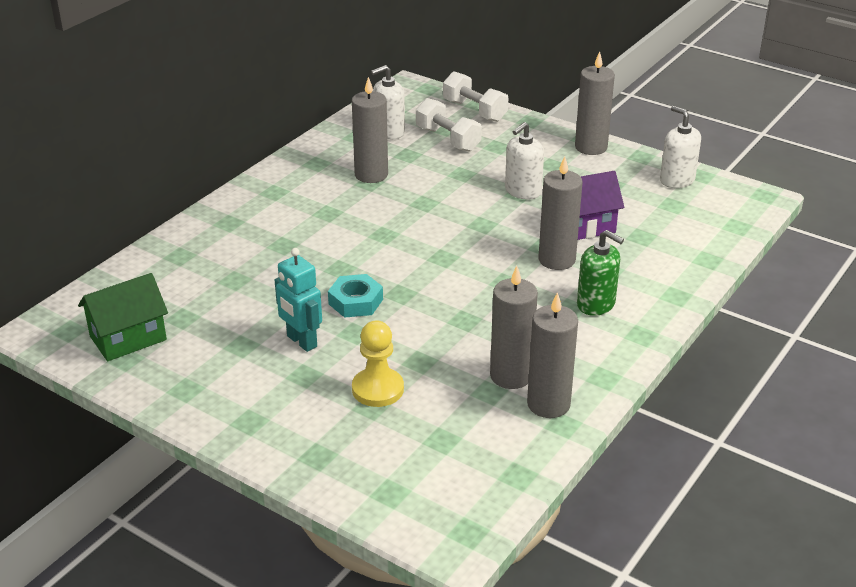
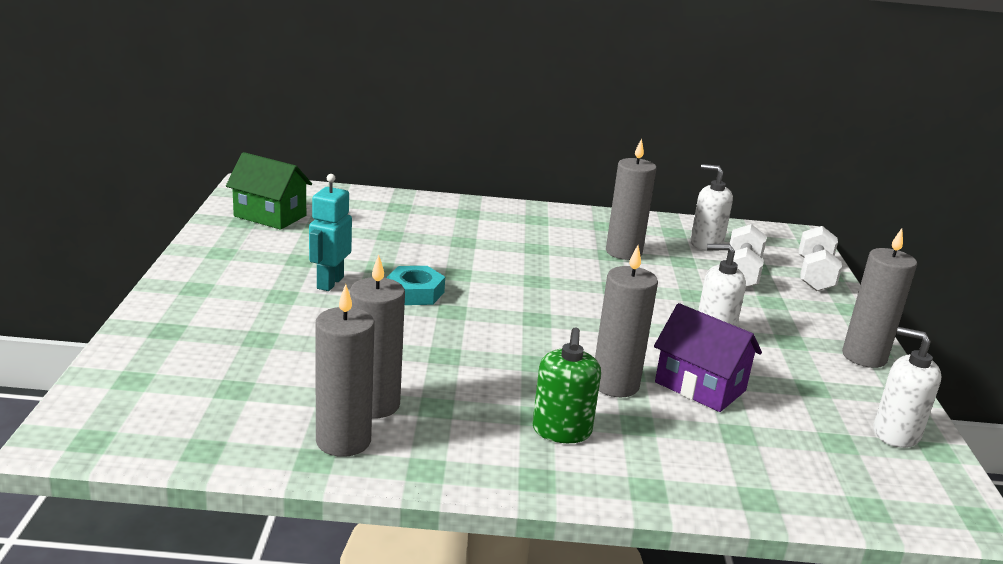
camera: 55 degrees right, 10 degrees down
(378, 389) = (289, 335): yellow pawn -> none
(677, 180) = (896, 433): white soap dispenser -> white soap dispenser turned 75 degrees counterclockwise

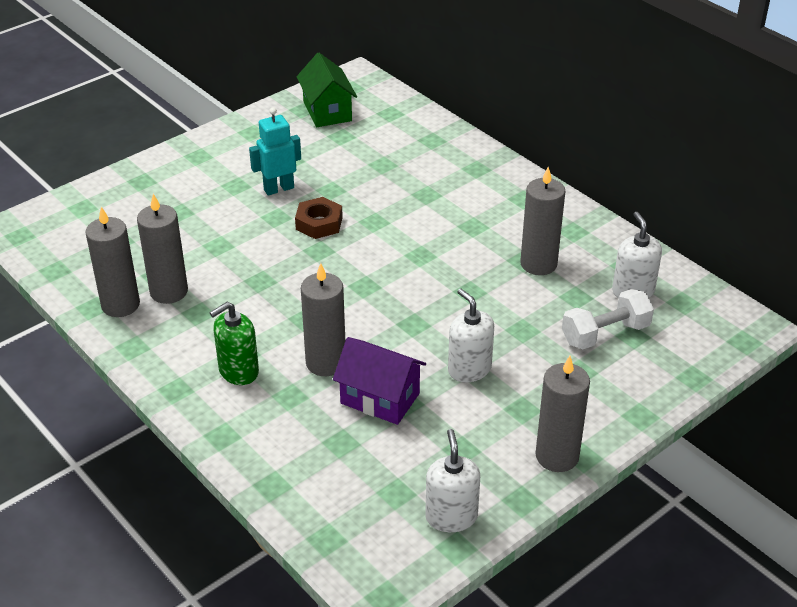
camera: 50 degrees right, 15 degrees up
(415, 292) = (319, 223): turquoise nut -> brown nut
(700, 386) = (380, 398): purple house -> purple house turned 60 degrees counterclockwise
(814, 275) = (676, 371): white dumbbell -> none

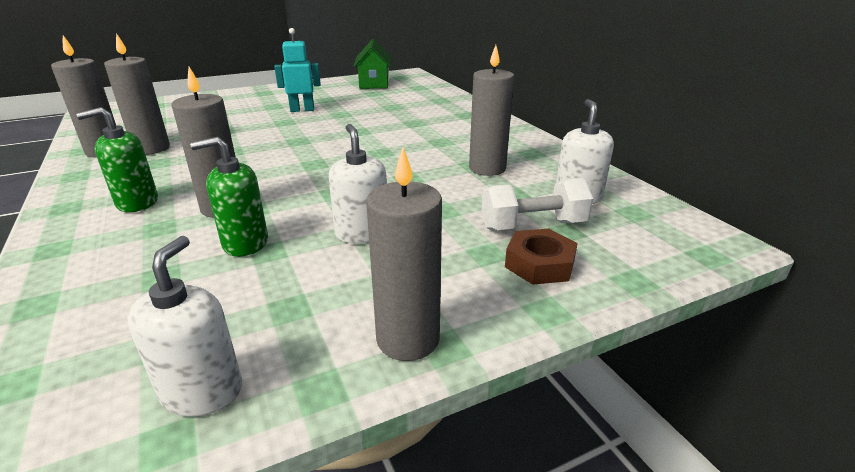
camera: 15 degrees right, 10 degrees down
(319, 223) = (314, 128): brown nut -> brown nut (539, 264)
(380, 398) = (245, 243): purple house -> green soap dispenser

